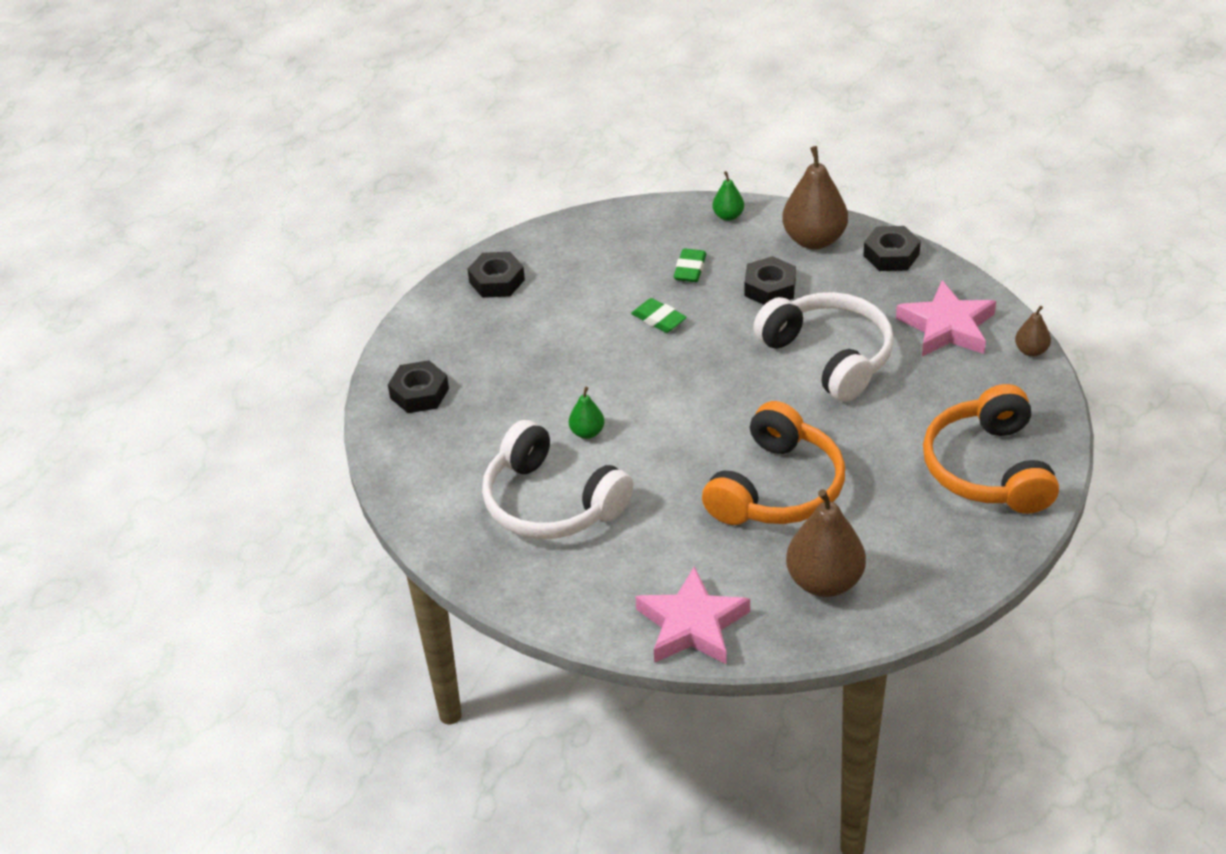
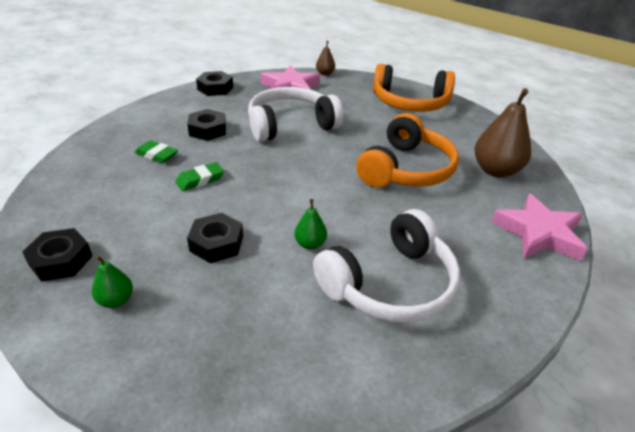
camera: 80 degrees left, 5 degrees down
(419, 393) = (183, 359): black nut -> black nut (216, 243)
(728, 216) = (116, 128): green pear -> green pear (116, 300)
(776, 488) = (406, 169): orange headphones -> orange headphones turned 75 degrees clockwise
(814, 239) = (176, 106): brown pear -> none

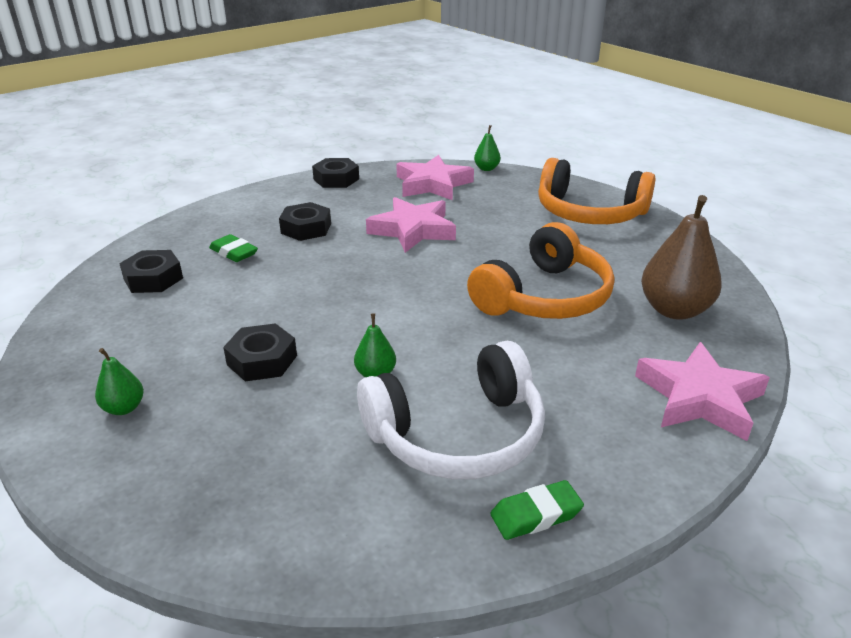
camera: 15 degrees right, 5 degrees down
(61, 260) = (82, 358): black nut -> black nut (153, 278)
(200, 180) = (273, 286): green eraser -> green eraser (536, 515)
(290, 125) = (413, 230): white headphones -> pink star
(325, 73) = (486, 169): brown pear -> green pear

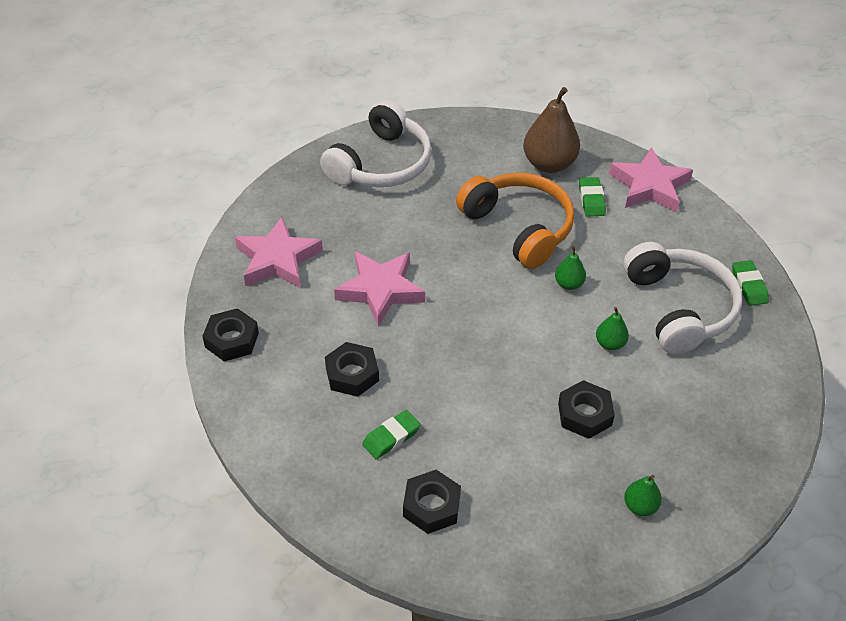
camera: 80 degrees left, 15 degrees up
(486, 169) = (253, 210): green pear -> green pear (568, 284)
(589, 213) = (381, 164): orange headphones -> white headphones
(630, 346) = (591, 200): none -> green eraser

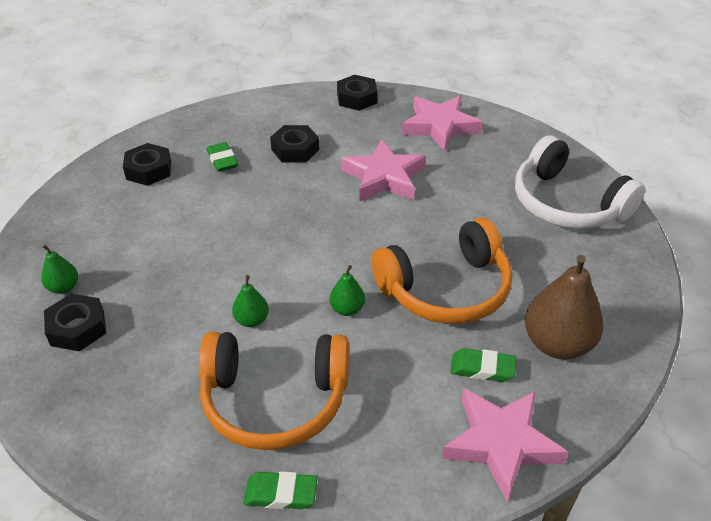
camera: 105 degrees right, 5 degrees down
(584, 414) = (178, 277): black nut -> black nut (77, 328)
(679, 308) = (274, 399): white headphones -> orange headphones

